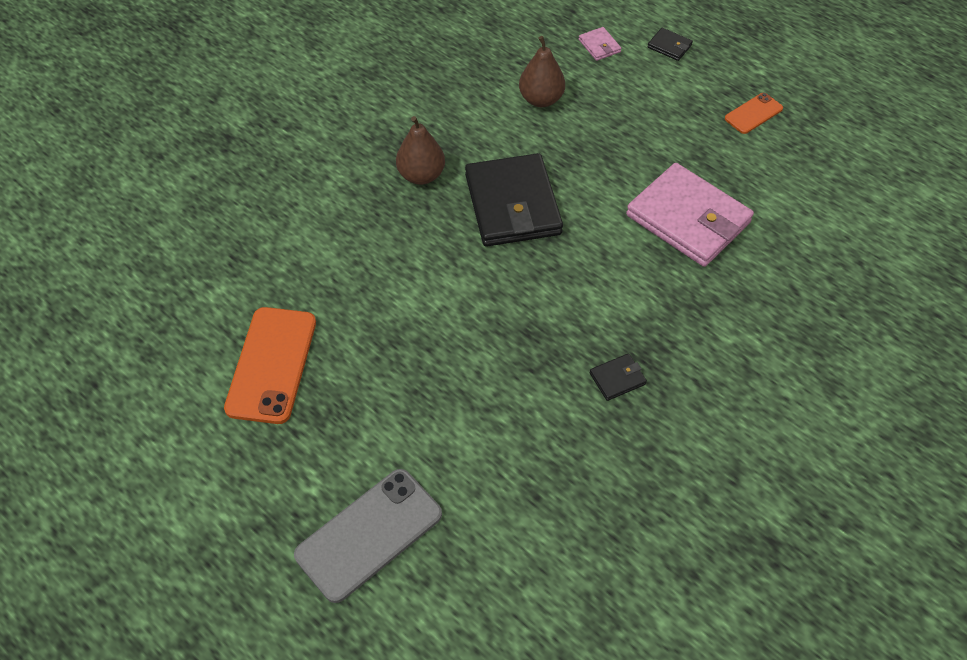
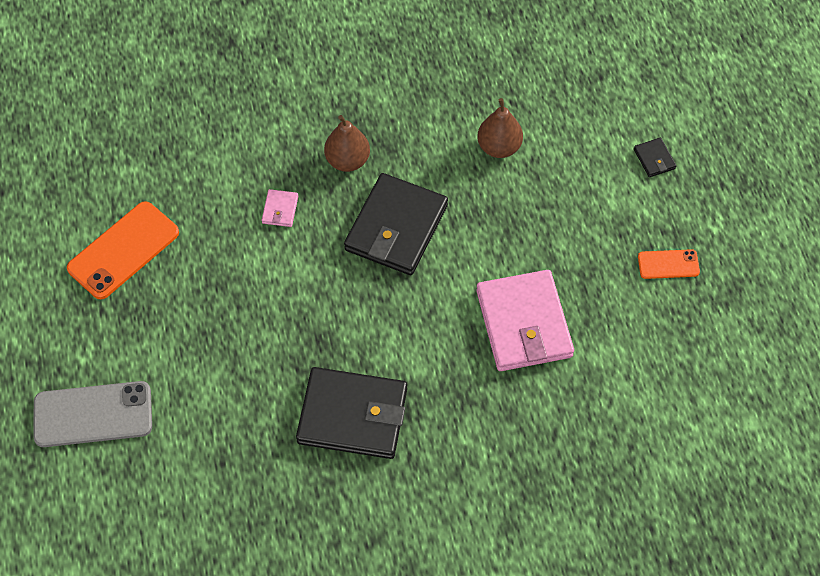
camera: 35 degrees right, 5 degrees up
(599, 46) = (593, 124): pink wallet -> pink wallet (280, 209)
(617, 378) = (352, 416): black wallet -> black wallet, size x2.42

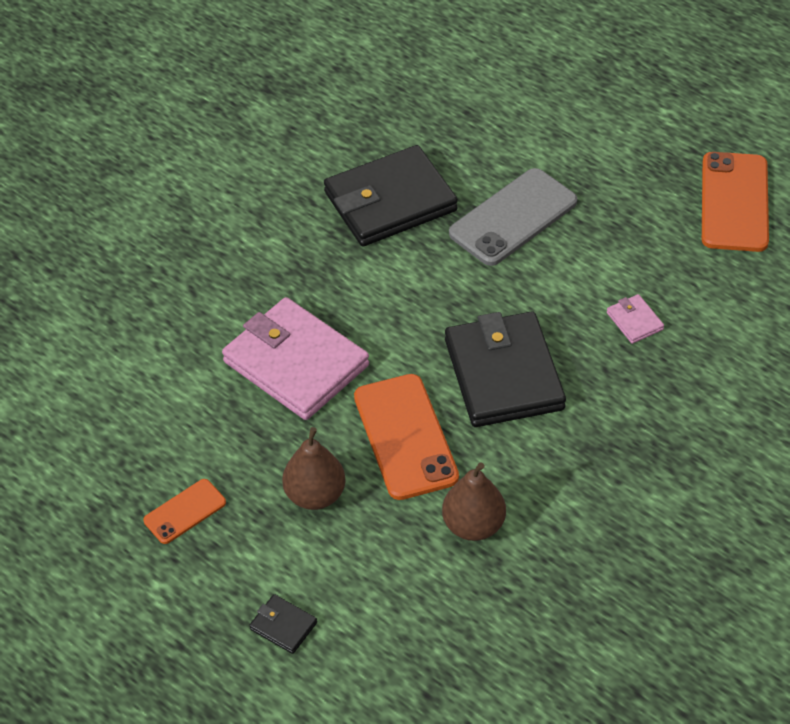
camera: 145 degrees right, 10 degrees down
(93, 414) = (608, 83): grey phone -> grey phone (513, 217)
(347, 160) = (620, 408): brown pear -> brown pear (315, 495)
(493, 226) = (405, 437): none -> orange phone

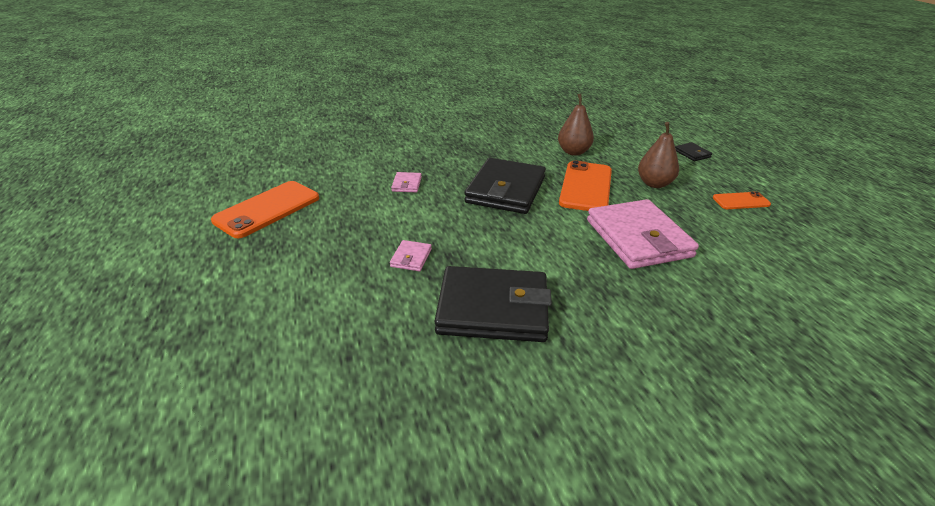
camera: 150 degrees left, 15 degrees down
(513, 217) = (411, 258): grey phone -> pink wallet

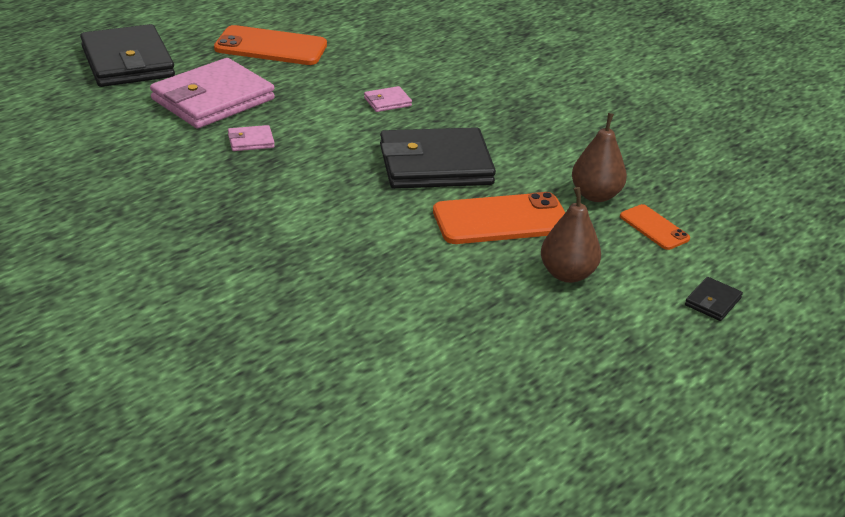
camera: 60 degrees right, 0 degrees up
(493, 309) = (203, 203): black wallet -> black wallet (127, 62)
(638, 238) = (406, 275): pink wallet -> pink wallet (213, 99)
(741, 201) = (590, 357): orange phone -> orange phone (654, 227)

